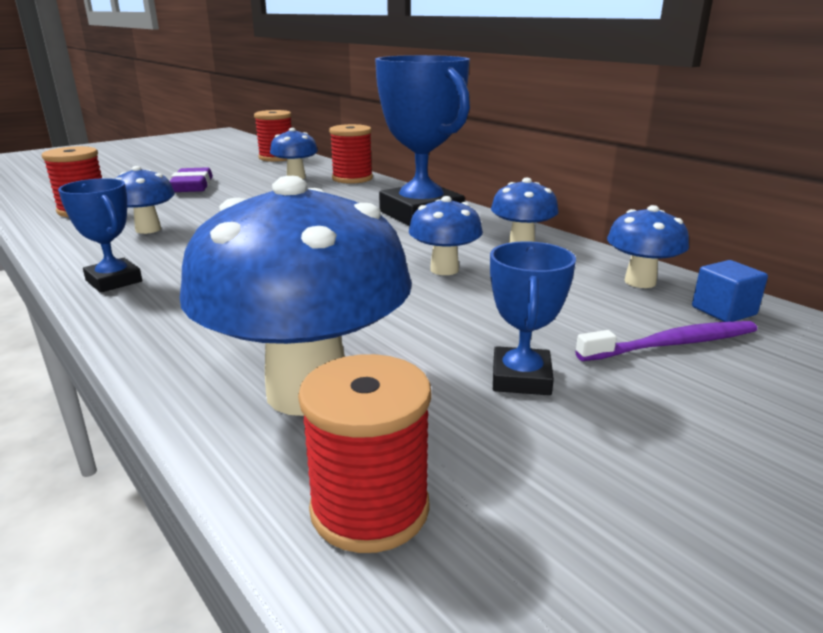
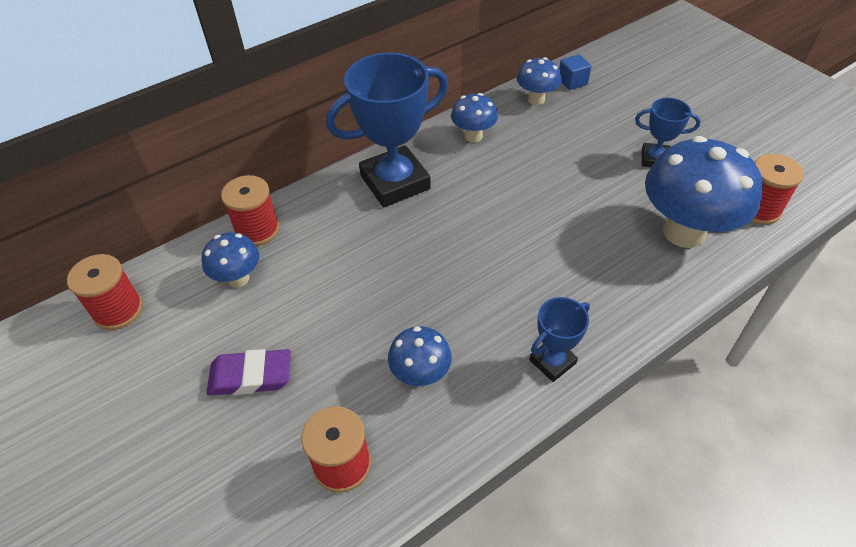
camera: 85 degrees left, 25 degrees up
(444, 269) = (520, 176): blue mushroom -> none
(671, 344) = (612, 107): purple toothbrush -> none

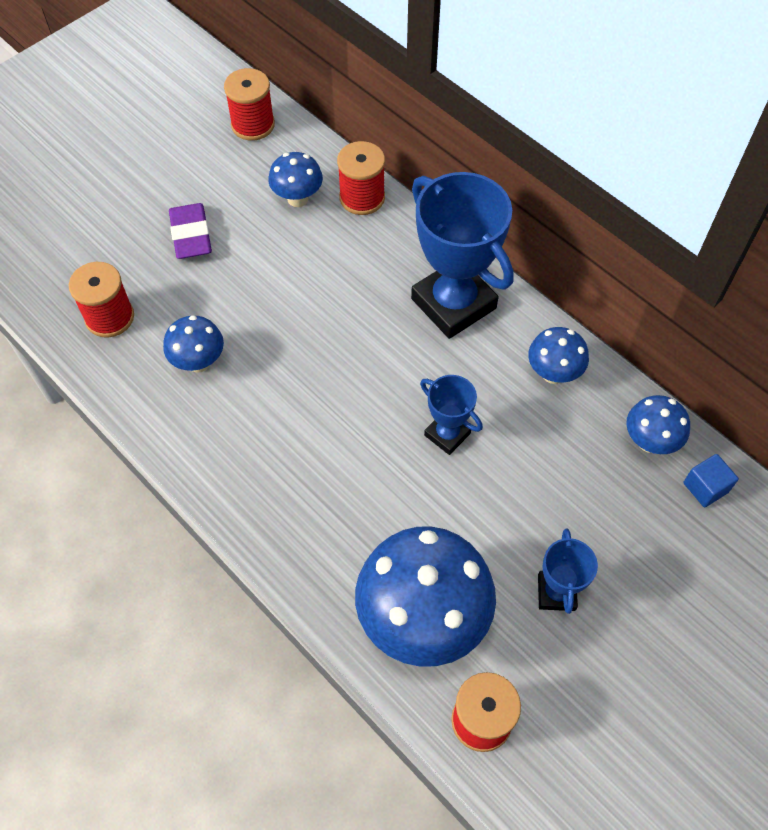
camera: 80 degrees right, 10 degrees up
(552, 362) = (221, 474): blue trophy -> blue trophy (447, 434)

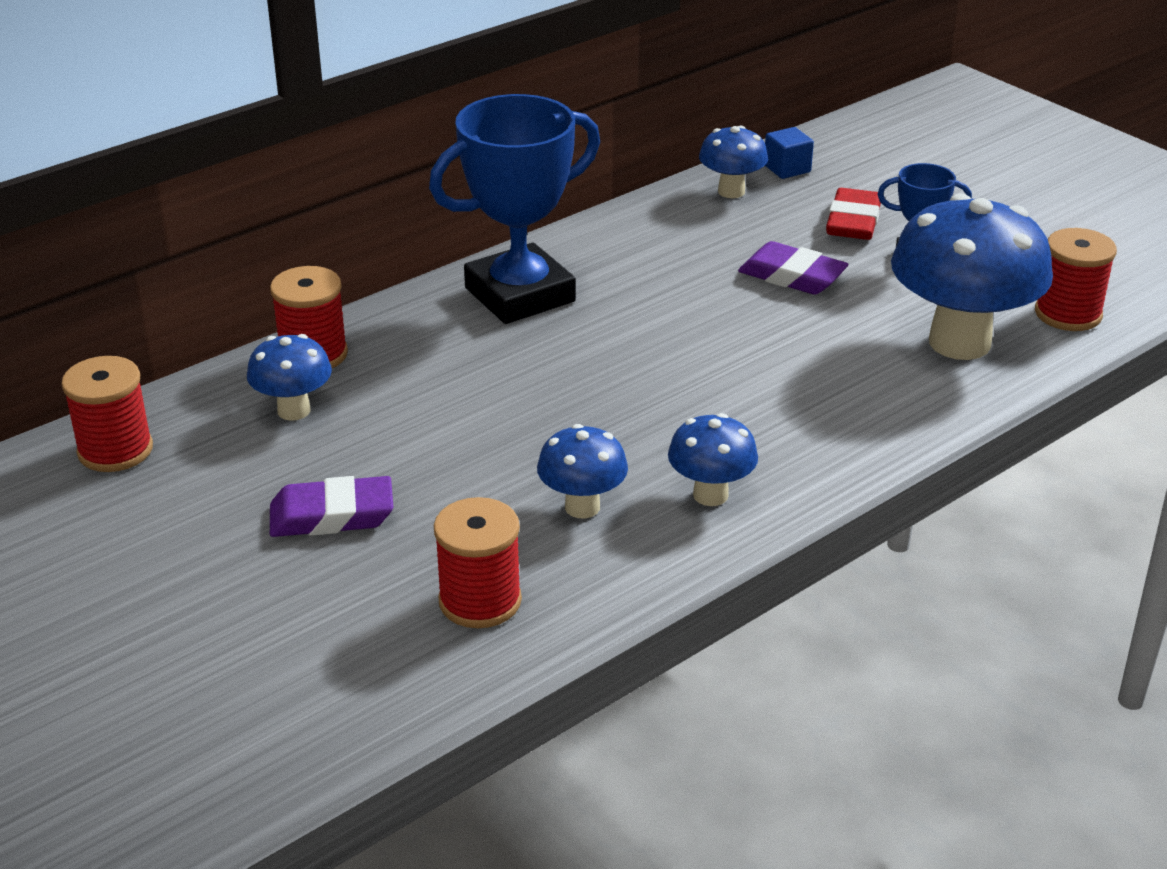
camera: 85 degrees left, 25 degrees down
(447, 434) = (716, 312): blue trophy -> none
(511, 490) = (792, 276): none -> purple eraser
(553, 373) = (636, 238): blue mushroom -> blue mushroom (710, 495)
(616, 542) = (853, 221): none -> red eraser

